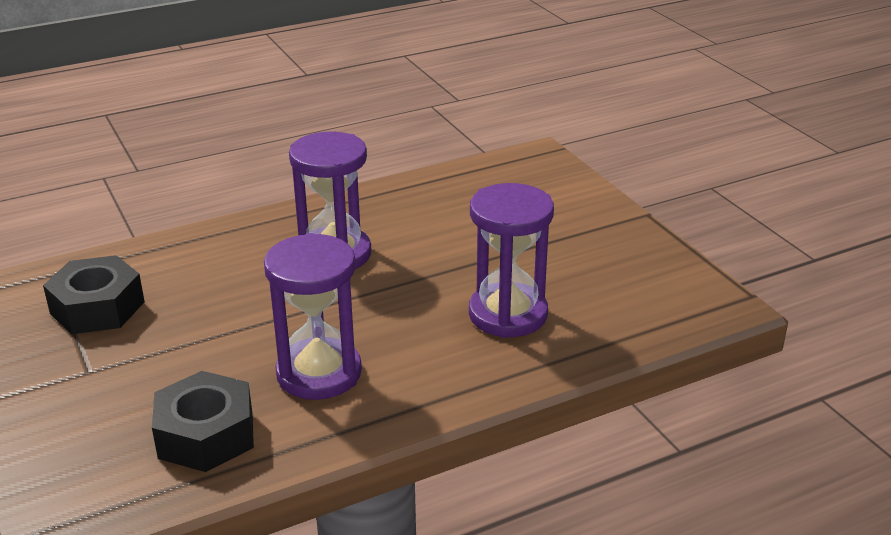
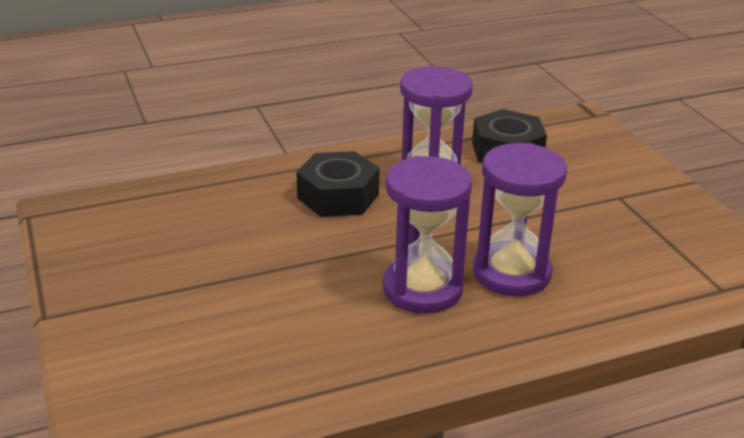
camera: 175 degrees left, 0 degrees up
(97, 308) = (647, 248): black nut -> black nut (338, 196)
(508, 314) = (262, 215): purple hourglass -> purple hourglass (511, 273)

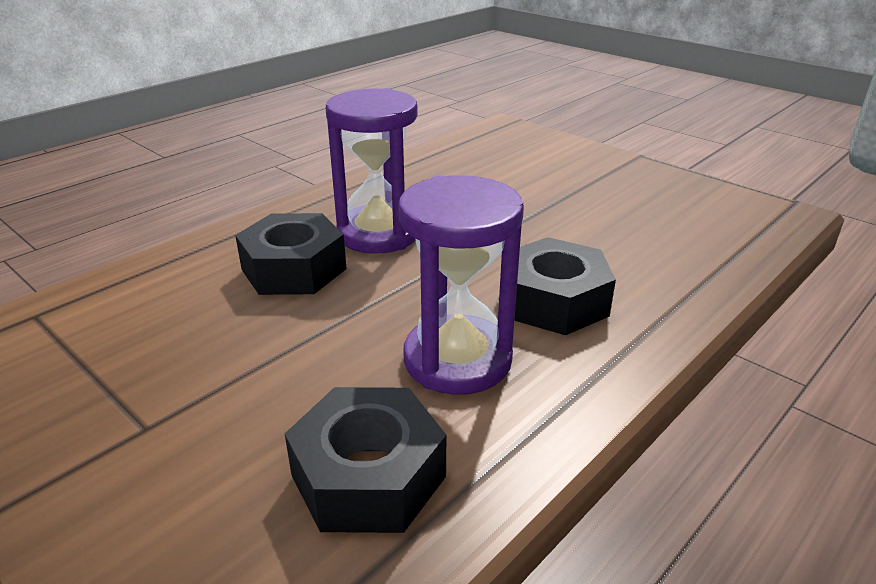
camera: 155 degrees right, 0 degrees up
(511, 273) = (294, 269): purple hourglass -> black nut

